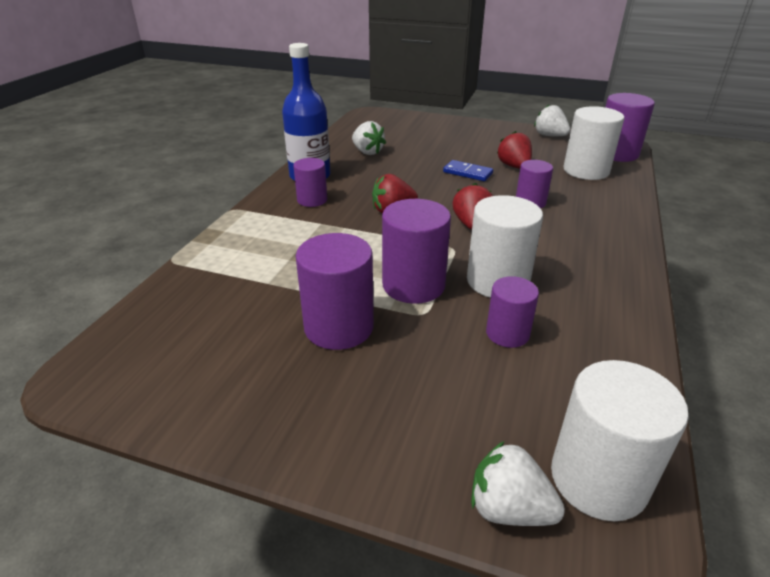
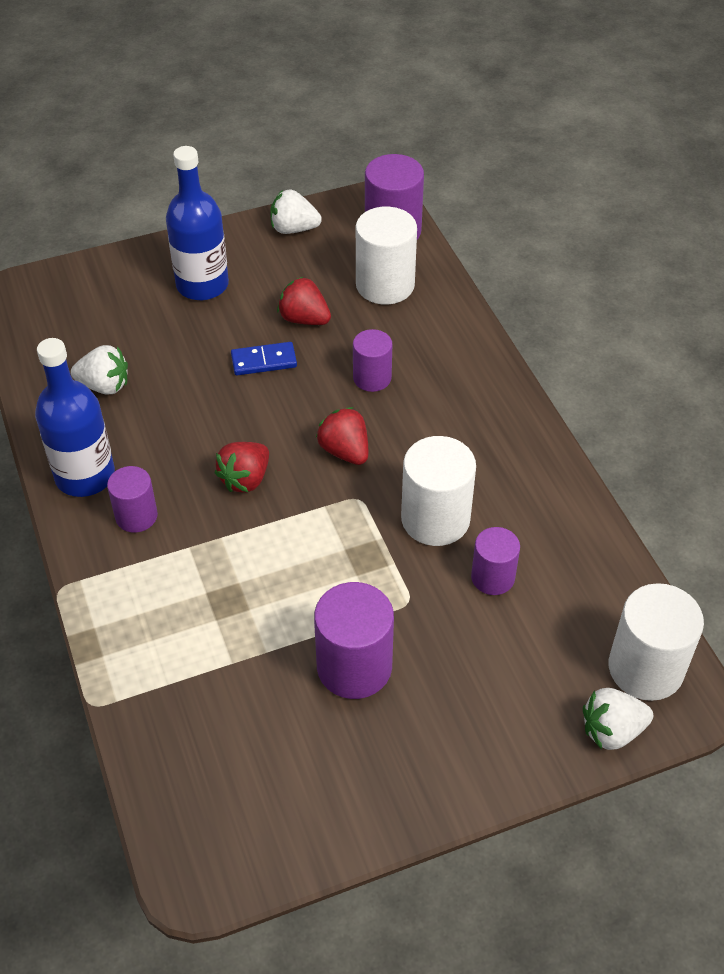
camera: 40 degrees left, 15 degrees up
(413, 285) = (368, 573): purple cylinder -> none
(469, 138) = (202, 285): none -> blue bottle

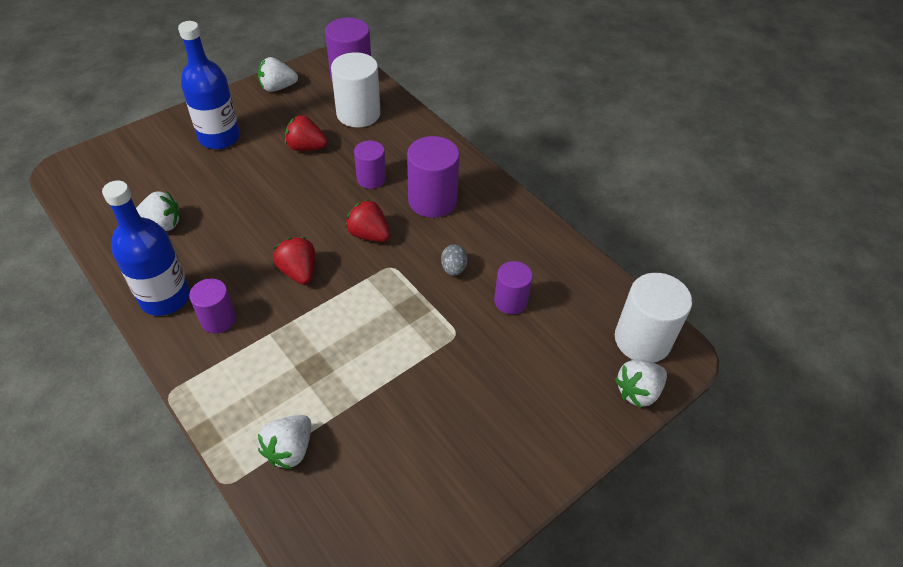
camera: 20 degrees left, 0 degrees up
(171, 687) = (289, 450): none -> white strawberry
(245, 479) = (298, 271): red strawberry -> red strawberry turned 135 degrees clockwise
(264, 361) = (285, 182): blue domino -> none
(354, 667) = (432, 394): purple cylinder -> purple cylinder (432, 200)
(435, 519) = (453, 269): white cylinder -> grey egg

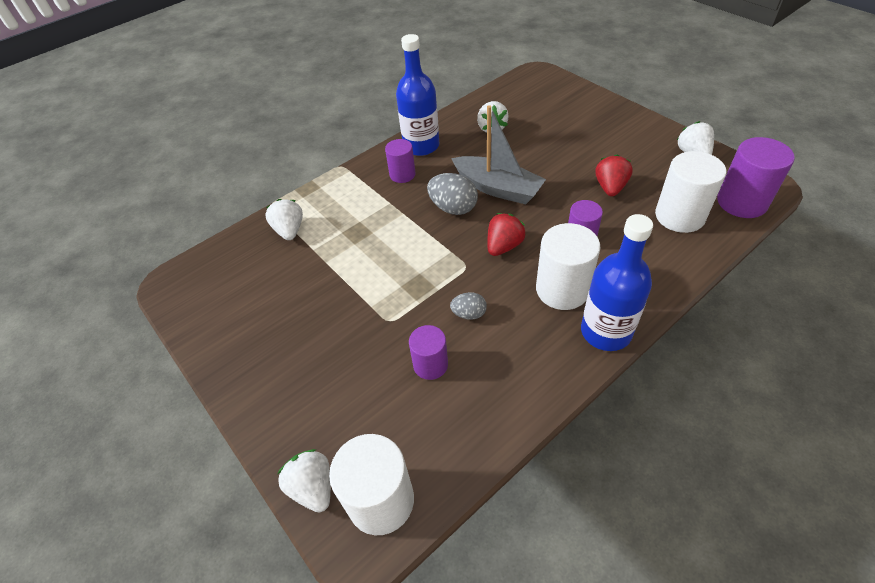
camera: 95 degrees right, 0 degrees up
(219, 137) = (603, 134): blue bottle -> blue bottle (606, 331)
(278, 230) = (497, 188): none -> grey boat
(289, 450) = (289, 230): white strawberry -> white strawberry turned 45 degrees clockwise
(298, 271) = (453, 208): red strawberry -> grey egg
(432, 200) = (562, 289): purple cylinder -> white cylinder

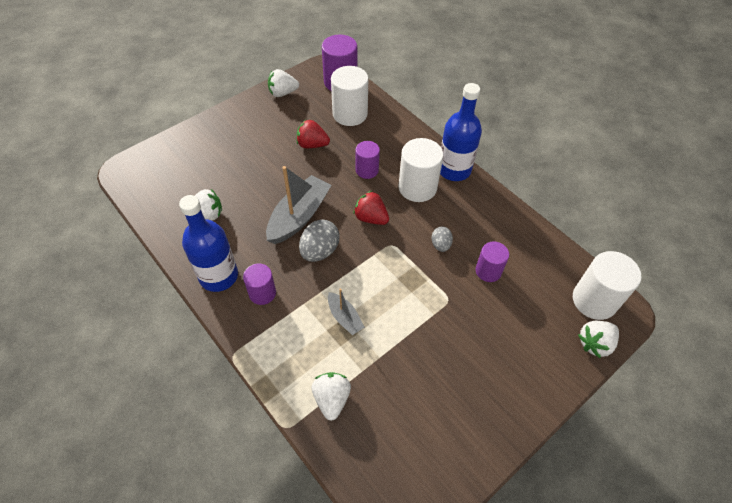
camera: 95 degrees left, 5 degrees up
(289, 230) = (332, 399): white strawberry -> white strawberry turned 105 degrees clockwise
(372, 233) = (344, 317): none -> grey boat

